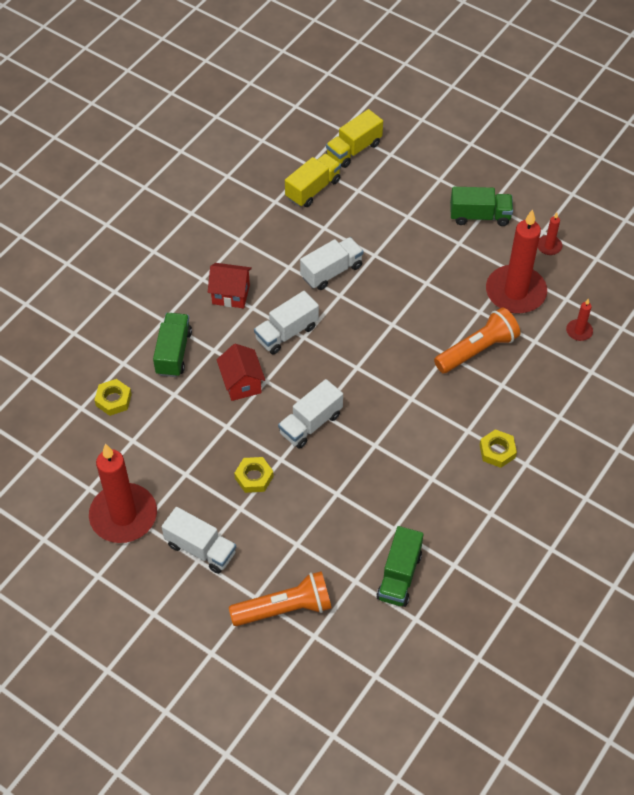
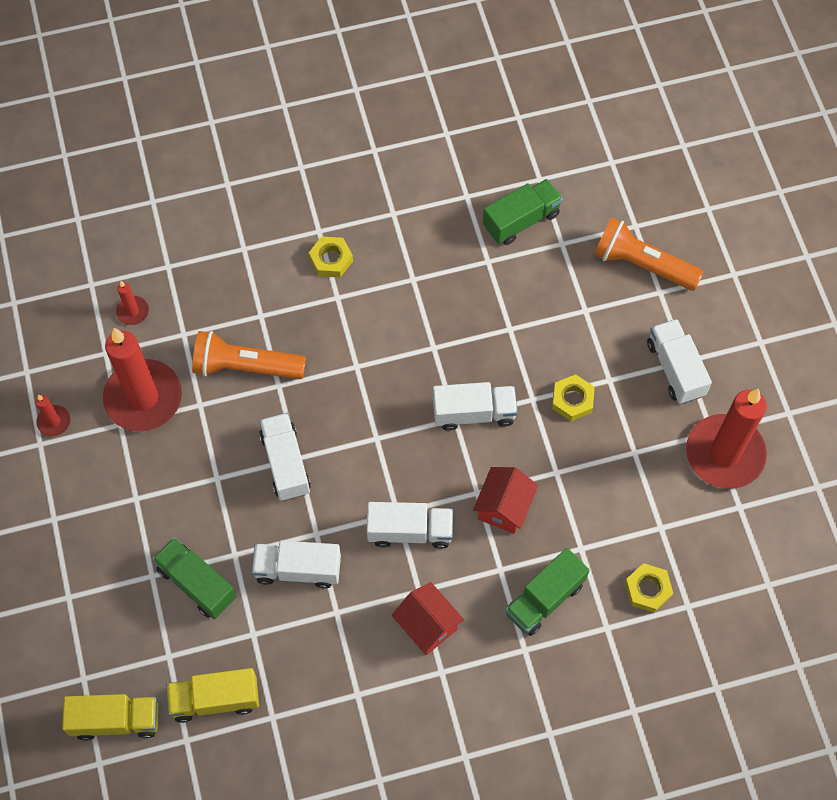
camera: 140 degrees left, 10 degrees up
(395, 317) = (285, 463): none -> white truck
(479, 216) = (80, 514): green truck -> green truck (197, 583)

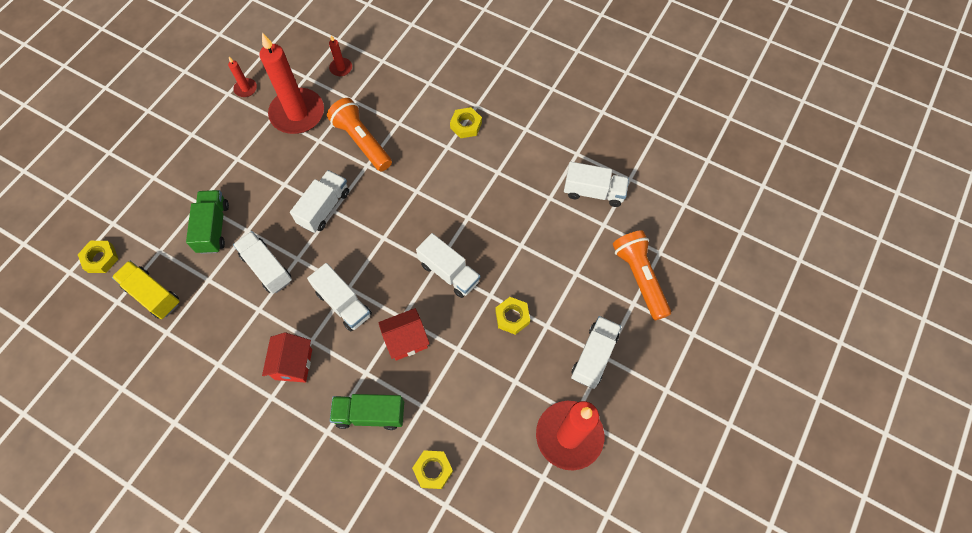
camera: 45 degrees right, 0 degrees up
(116, 720) = (101, 258): yellow truck -> yellow nut
(521, 220) = (593, 192): green truck -> white truck

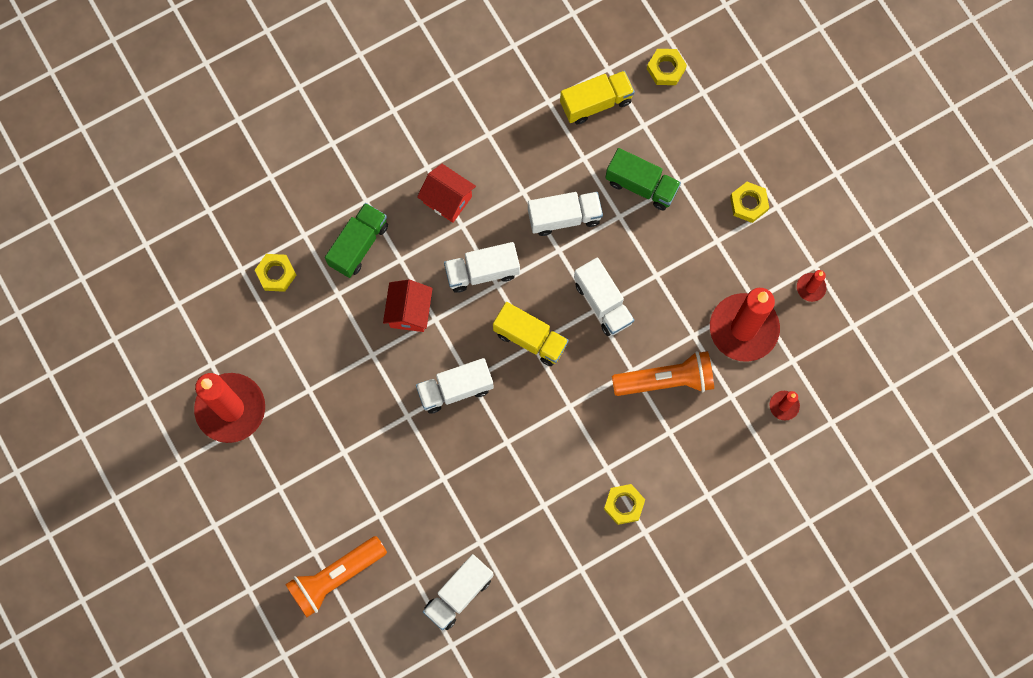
camera: 120 degrees right, 10 degrees up
(379, 242) = (530, 338): none -> yellow truck
(512, 317) = (372, 424): yellow nut -> yellow nut (748, 203)
(594, 356) = (287, 478): white truck -> none
(639, 278) = (336, 577): orange flashlight -> orange flashlight turned 135 degrees clockwise

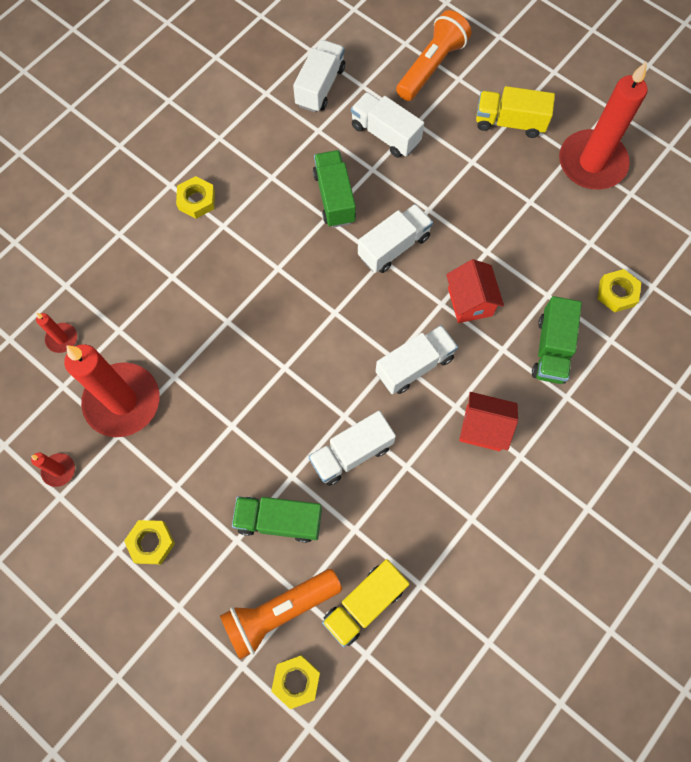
camera: 160 degrees right, 5 degrees down
(491, 460) = (334, 197): none -> green truck
(530, 338) = (340, 317): yellow truck -> yellow truck (509, 122)
(602, 302) = (279, 377): white truck -> white truck (385, 134)
(666, 380) = (189, 323): orange flashlight -> orange flashlight (279, 611)

